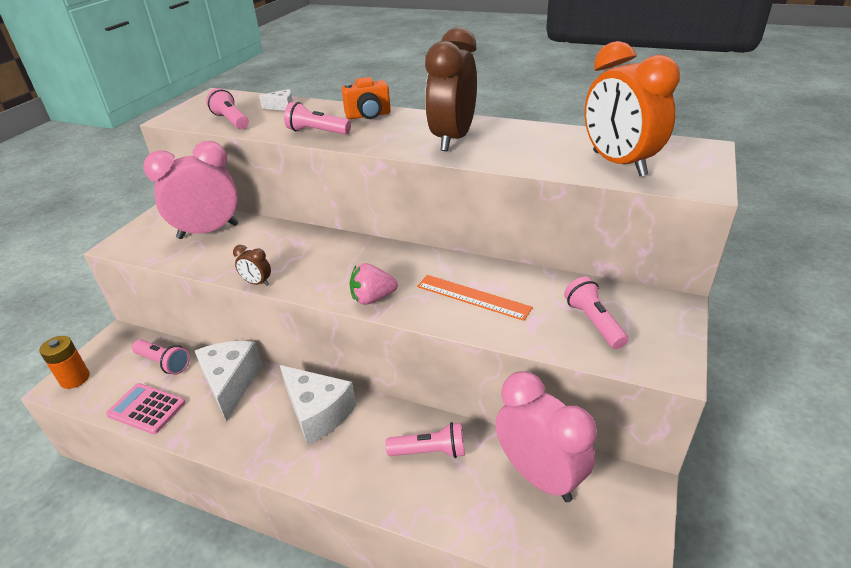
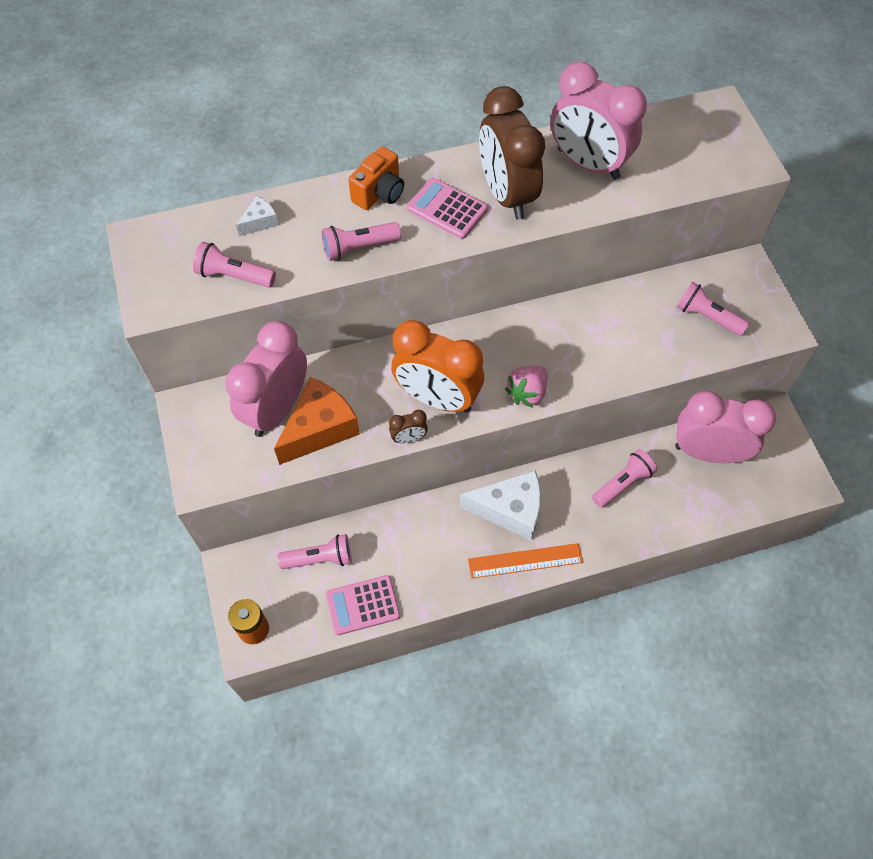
camera: 40 degrees left, 25 degrees up
(215, 252) = (320, 429): none -> orange cheese
(231, 383) = (407, 534): white cheese -> none
(400, 133) = (447, 209): none -> pink calculator
(473, 297) = (602, 343): orange ruler -> orange ruler (525, 561)
(539, 143) = (588, 164): none -> pink clock
(618, 164) = (675, 164): orange clock -> orange clock (437, 398)

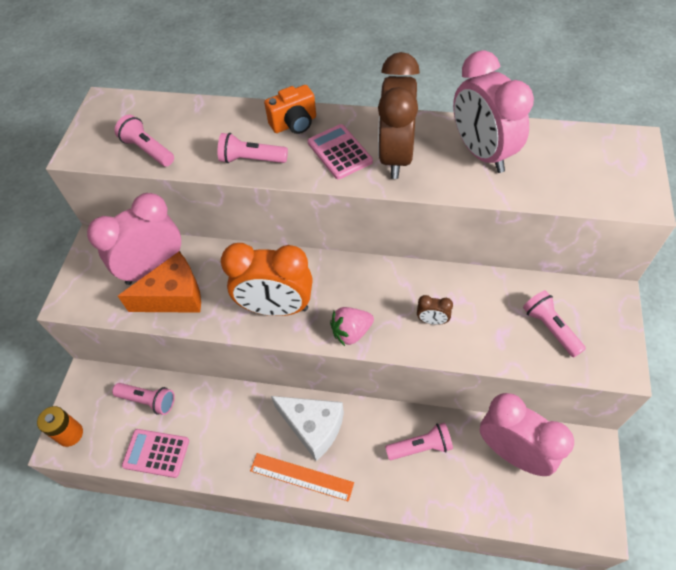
camera: 30 degrees right, 5 degrees down
(260, 222) = (193, 117): white cheese -> none
(408, 438) = (235, 331): brown clock -> brown clock (432, 321)
(437, 398) = (276, 307): orange clock -> orange clock turned 45 degrees counterclockwise

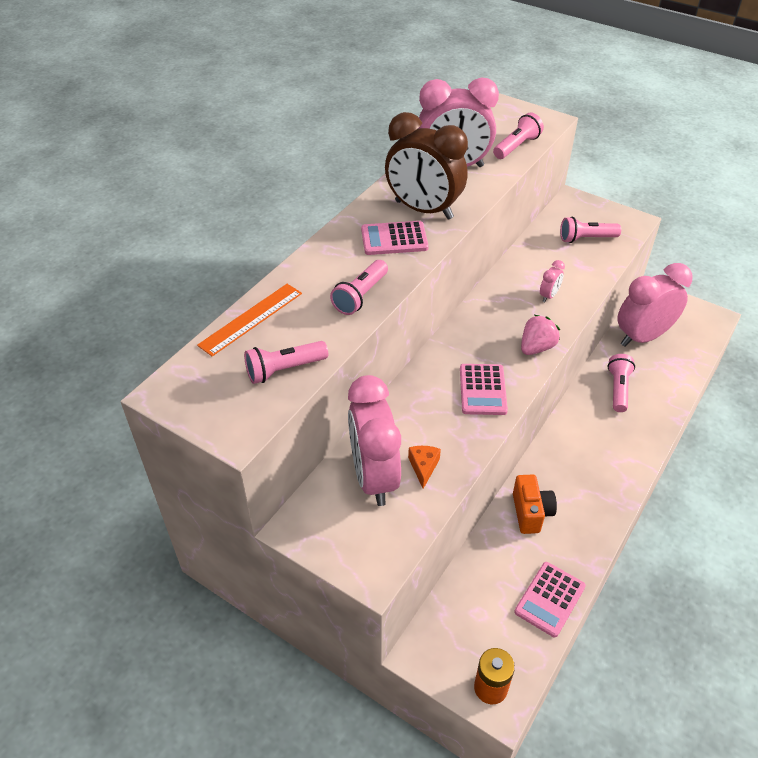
camera: 70 degrees left, 10 degrees down
(148, 401) = (481, 591): pink flashlight -> pink flashlight (516, 146)
(174, 296) = (423, 467): orange cheese -> orange cheese, size x0.48
(276, 307) = (482, 390): orange clock -> pink calculator
(294, 124) = (333, 255): orange camera -> orange camera (531, 513)
(301, 477) = (618, 481): orange ruler -> orange ruler (251, 319)
(313, 427) = (571, 456): white cheese -> none
(351, 332) = (536, 347): pink strawberry -> pink strawberry turned 135 degrees counterclockwise
(432, 321) = (548, 296): brown clock -> pink clock

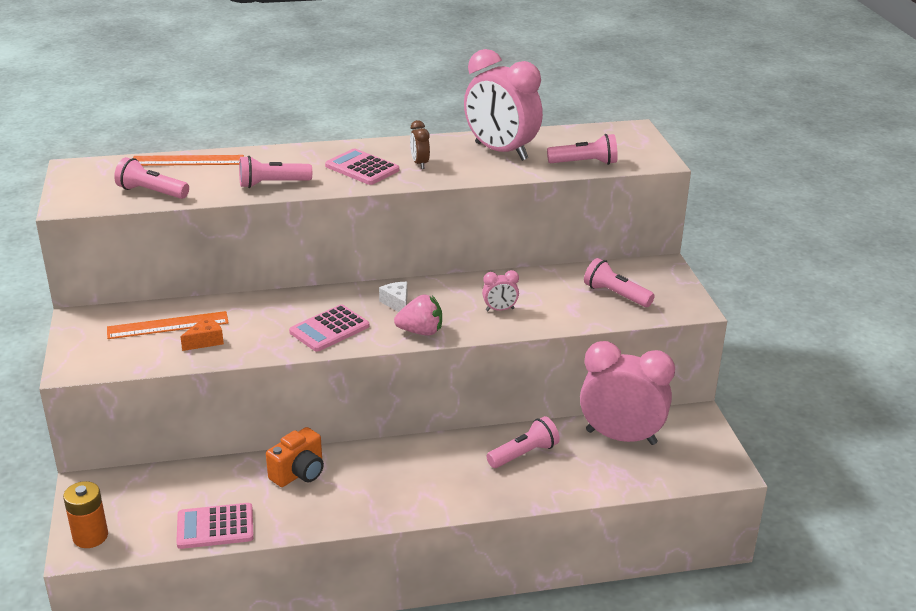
camera: 45 degrees right, 15 degrees down
(374, 477) = (168, 325): pink clock -> orange ruler
(423, 210) = (420, 164): brown clock -> brown clock, size x0.41
(485, 336) = (397, 303): none -> white cheese

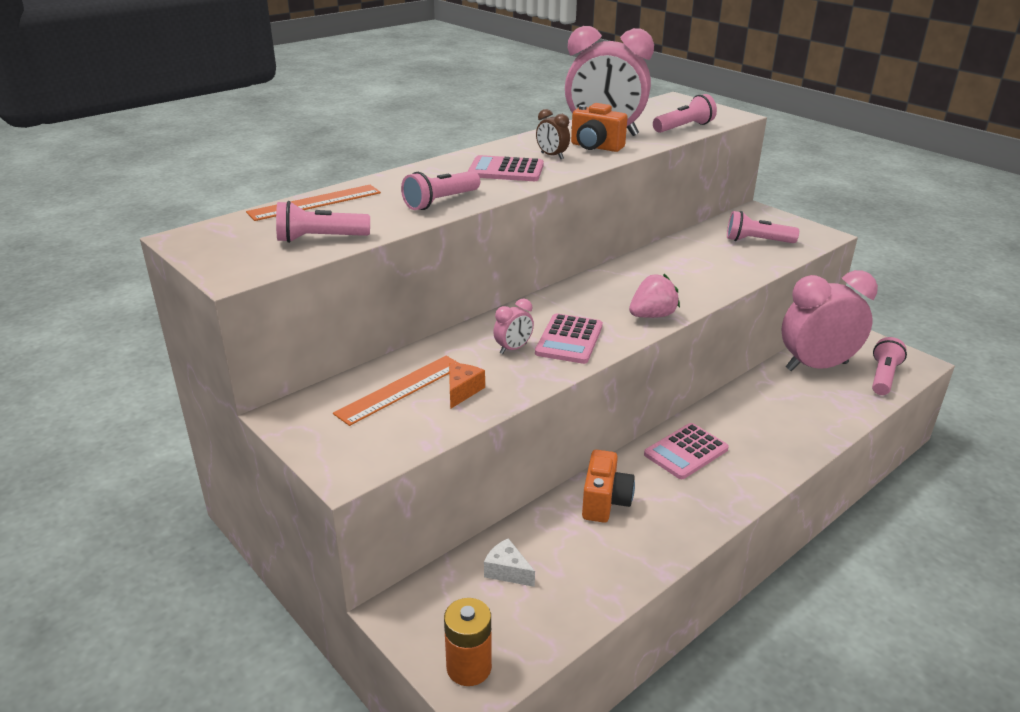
camera: 30 degrees left, 0 degrees up
(215, 527) = (589, 592): pink calculator -> pink calculator (686, 452)
(397, 303) = (597, 299): white cheese -> white cheese (507, 571)
(470, 164) = (595, 147): none -> orange camera
(500, 310) = (689, 278): pink clock -> pink clock (513, 348)
(524, 454) = (766, 407): pink flashlight -> pink flashlight (883, 377)

